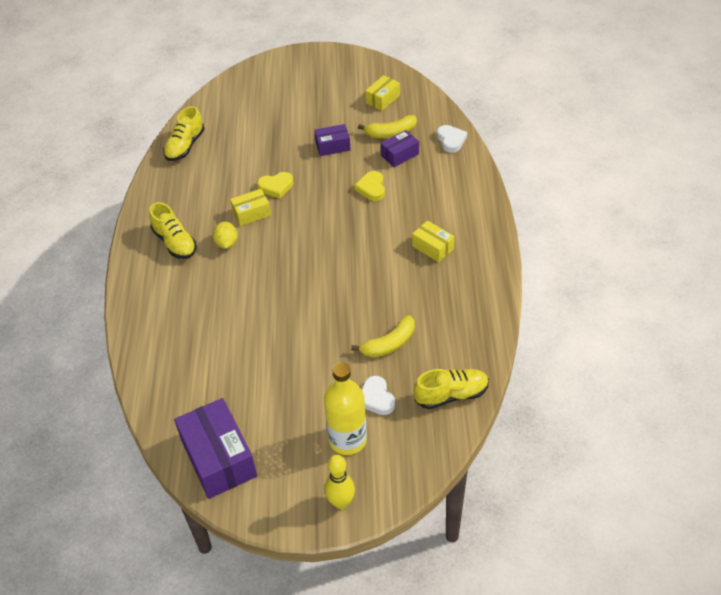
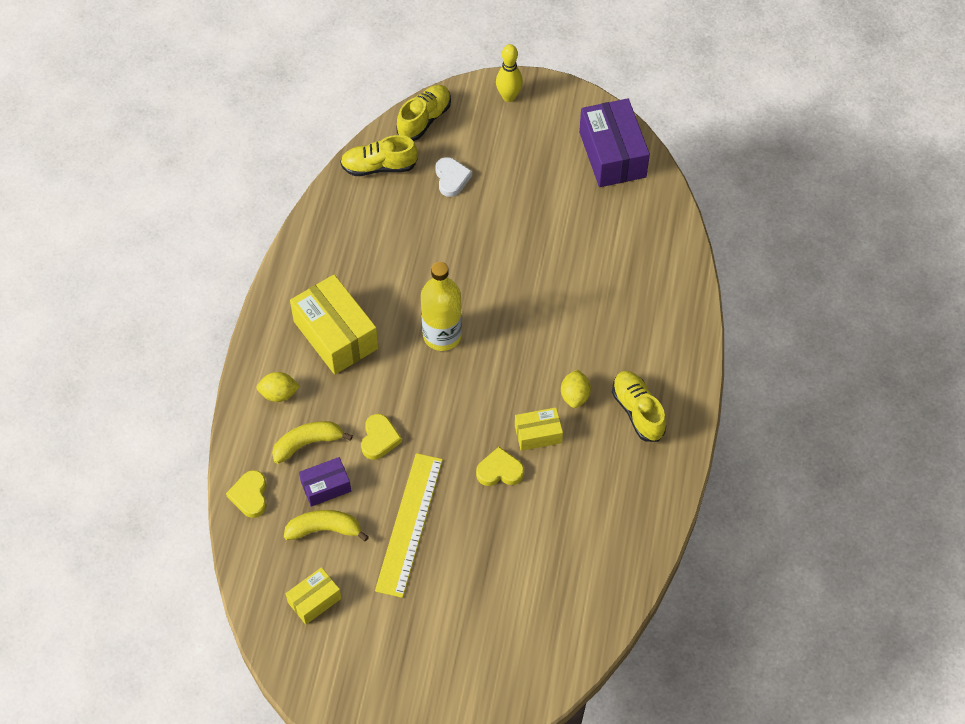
camera: 170 degrees left, 10 degrees up
(185, 146) = (613, 575): yellow shoe -> yellow shoe (424, 119)
(332, 146) = (410, 524): purple box -> yellow ruler
(347, 440) = (489, 146): yellow bottle -> yellow bottle (442, 335)
(389, 344) = (422, 230): yellow banana -> yellow banana (307, 443)
(432, 247) = (336, 335): yellow box -> yellow box, size x1.86
(451, 140) = (250, 496): white heart -> yellow heart
(459, 200) = (279, 394): none -> yellow lemon

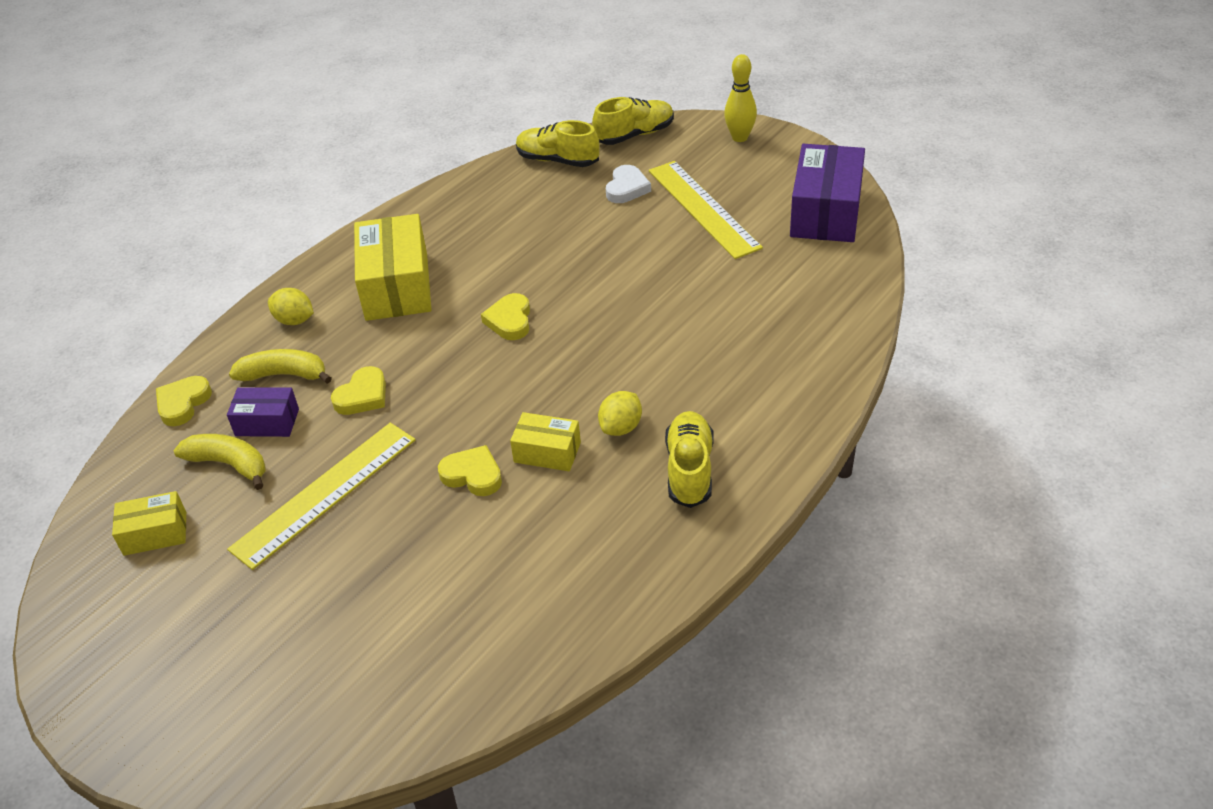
camera: 30 degrees right, 15 degrees down
(442, 335) = (510, 320): yellow bottle -> yellow heart
(521, 180) = (703, 208): none -> yellow ruler

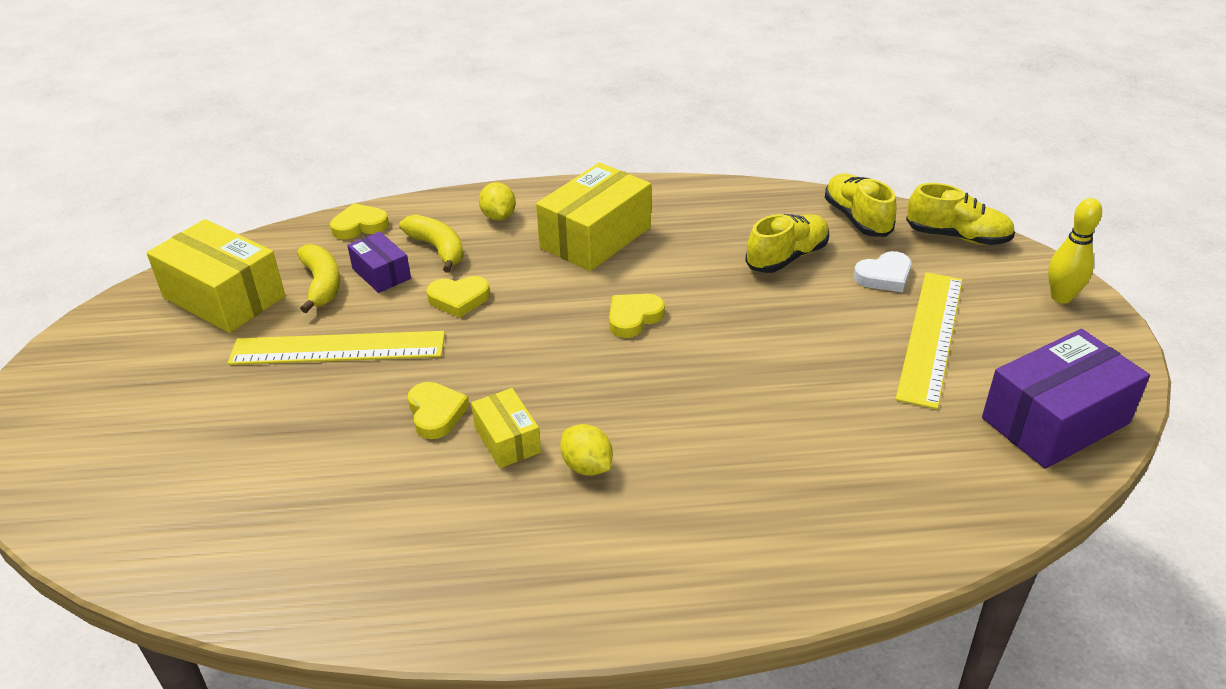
camera: 45 degrees right, 5 degrees down
(155, 533) = (224, 297): yellow box -> yellow box, size x1.86
(621, 427) = (587, 466): yellow lemon -> yellow lemon turned 60 degrees clockwise
(689, 470) = (585, 548): yellow shoe -> yellow shoe (787, 257)

